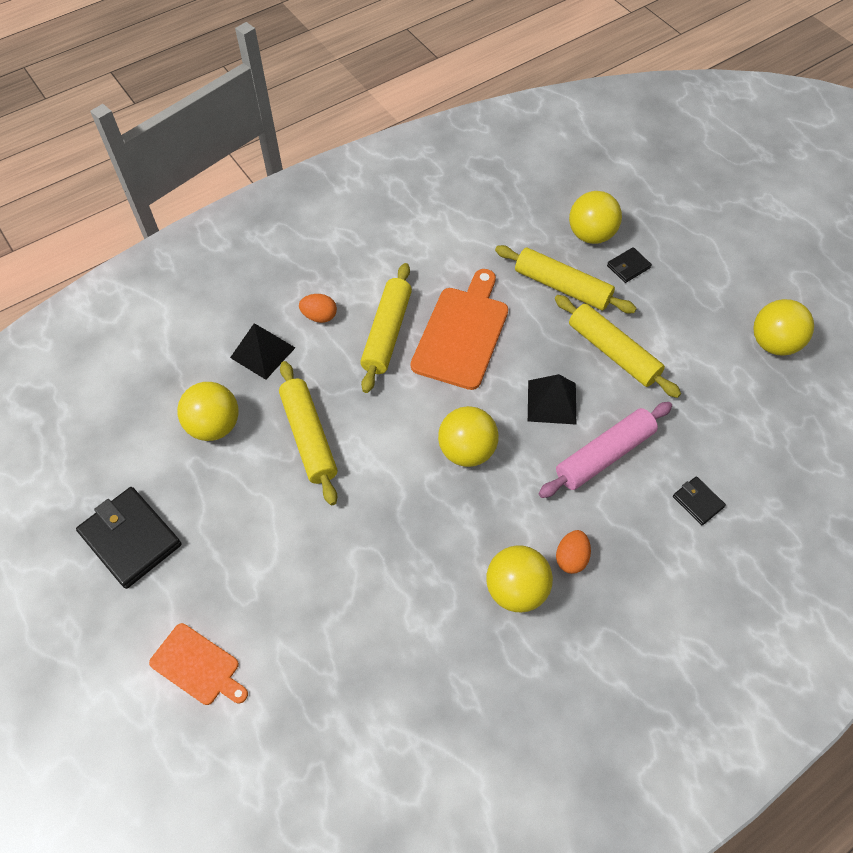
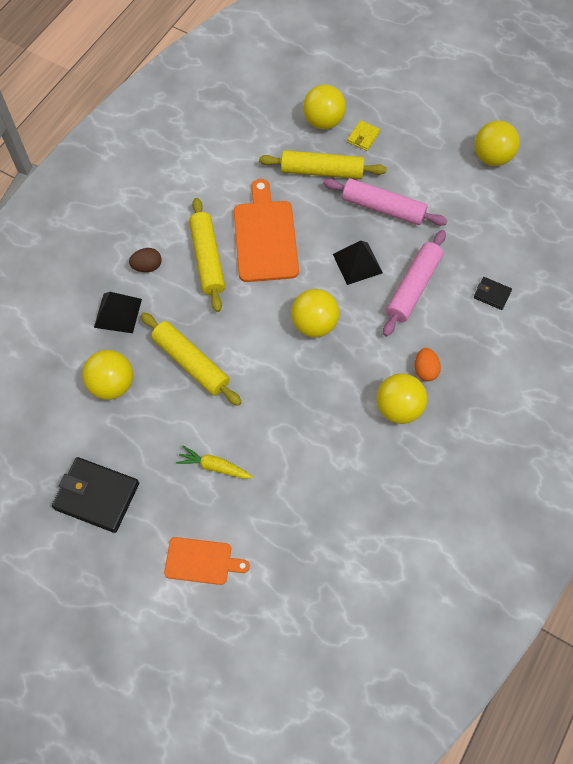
camera: 25 degrees left, 5 degrees up
(271, 563) = (214, 467): none -> yellow carrot
(319, 316) = (147, 266): orange egg -> brown egg
(612, 352) = (383, 208): yellow rolling pin -> pink rolling pin
(628, 267) = (363, 137): black wallet -> yellow wallet

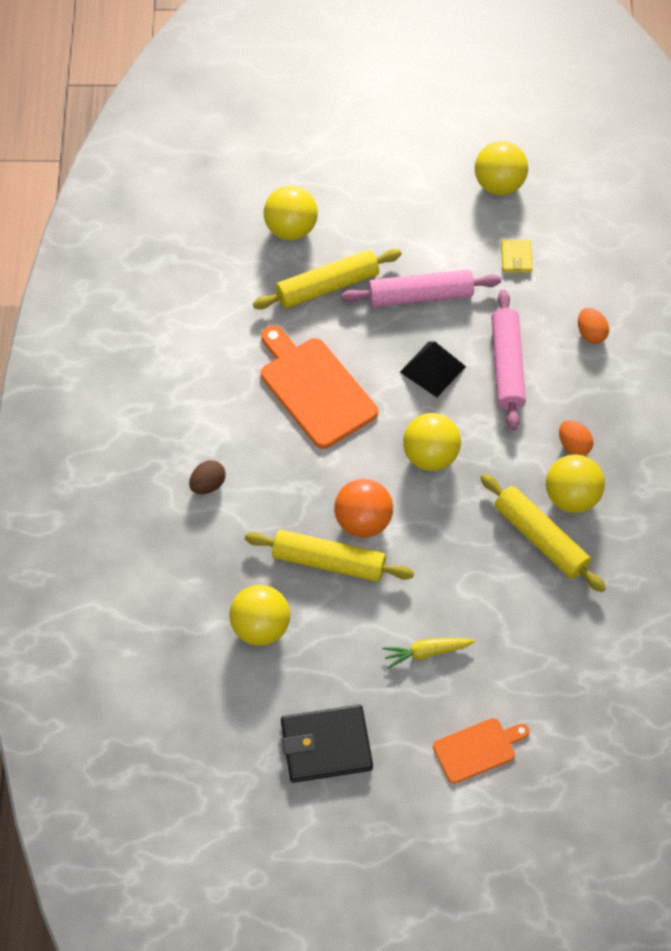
camera: 30 degrees left, 5 degrees down
(118, 313) = (211, 551): black pyramid -> none
(207, 259) = (268, 444): yellow rolling pin -> yellow rolling pin (540, 538)
(234, 347) = (363, 522): none -> orange ball
(363, 137) = (346, 226): yellow wallet -> yellow wallet (516, 258)
(492, 294) = (591, 334): black wallet -> orange egg

